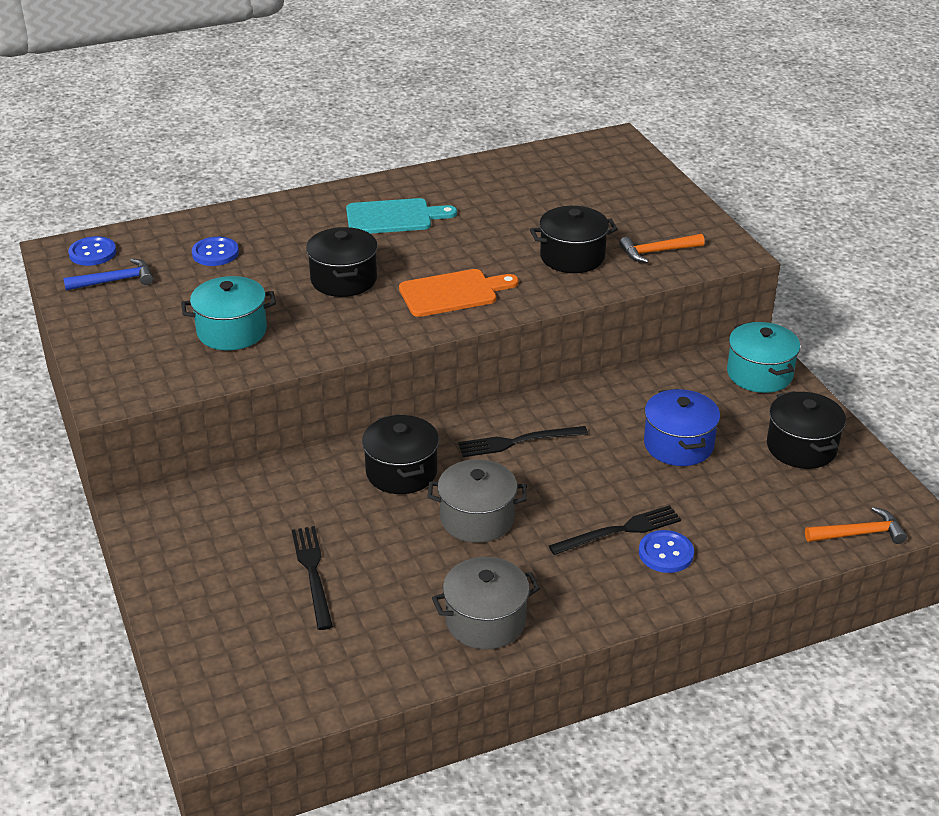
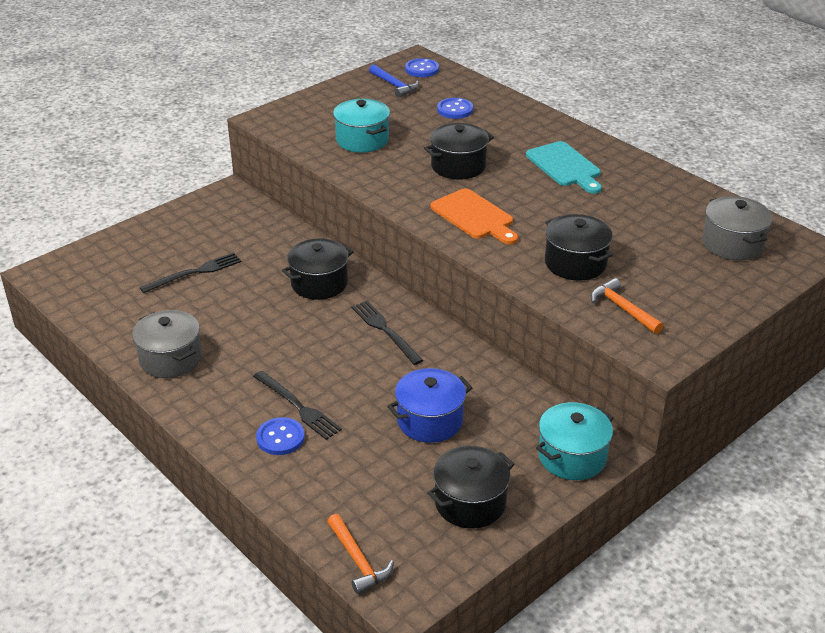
camera: 70 degrees right, 0 degrees up
(477, 518) = (281, 330): grey pot -> grey pot (732, 244)

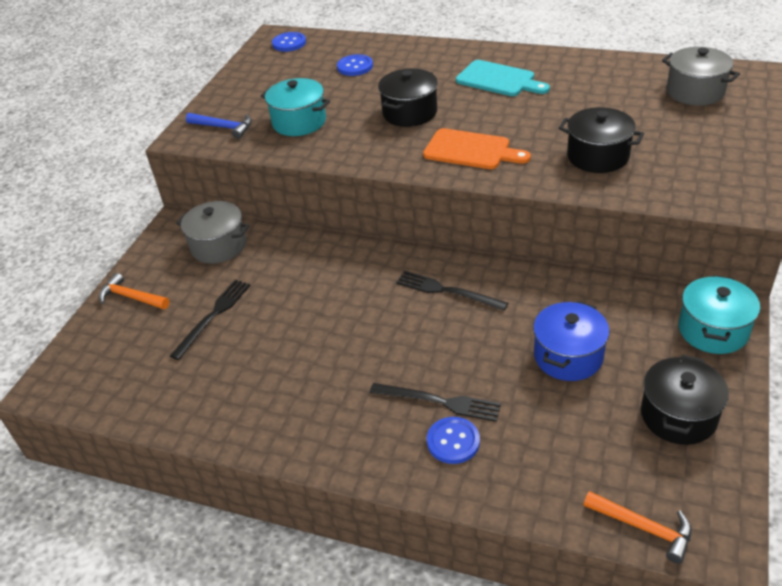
camera: 25 degrees left, 5 degrees up
(170, 359) = (269, 414): grey pot -> grey pot (218, 246)
(319, 283) = (345, 274): black pot -> none
(394, 85) = (279, 65): blue hammer -> blue hammer (224, 127)
(622, 308) = (677, 178): orange hammer -> orange hammer (131, 297)

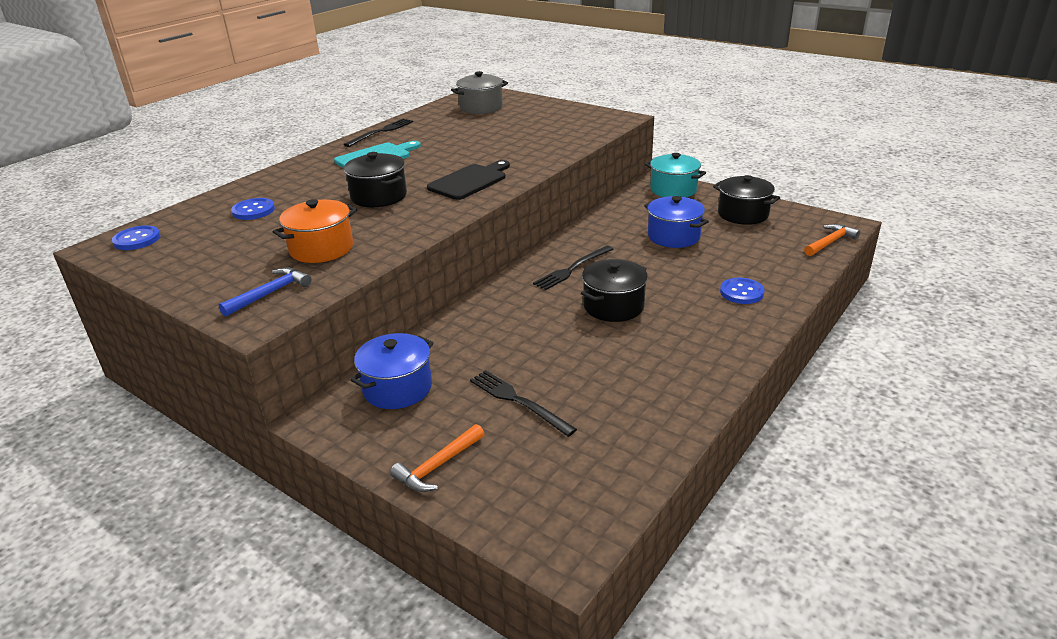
camera: 75 degrees left, 10 degrees down
(218, 246) = (397, 388): grey pot -> blue pot
(299, 122) = (321, 248): turquoise pot -> orange pot
(439, 402) = (698, 291): black fork -> black fork (381, 132)
(471, 150) = (470, 181): orange cutting board -> black cutting board
(598, 156) = (526, 144): black pot -> black pot (613, 306)

